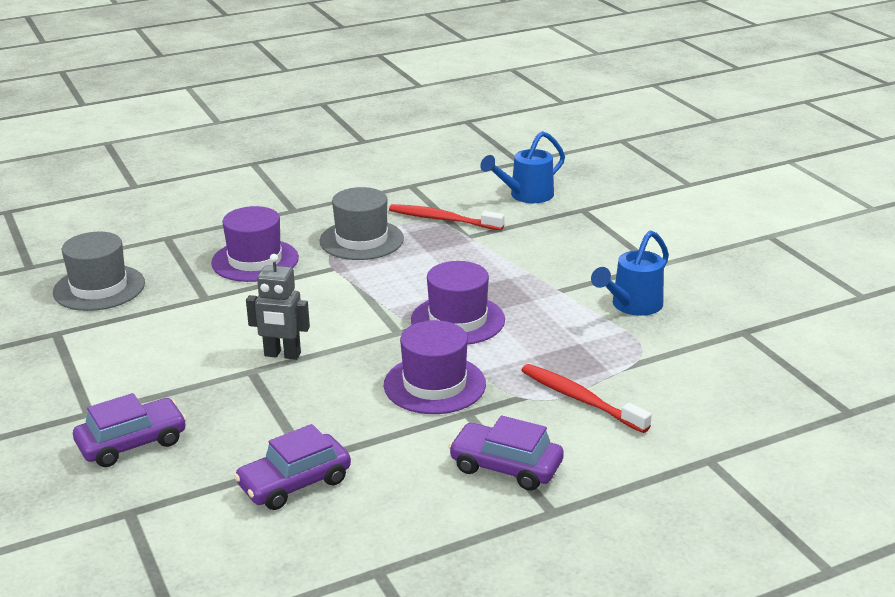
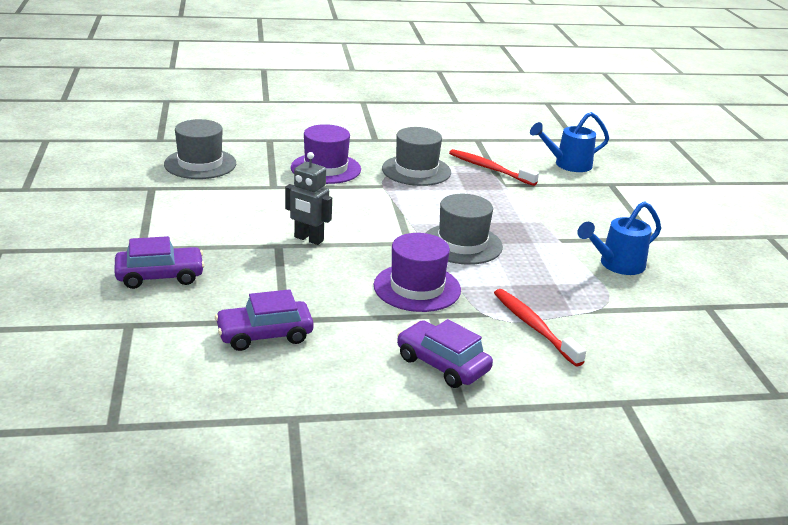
camera: 15 degrees right, 0 degrees up
(458, 320) = (462, 244): purple hat -> grey hat

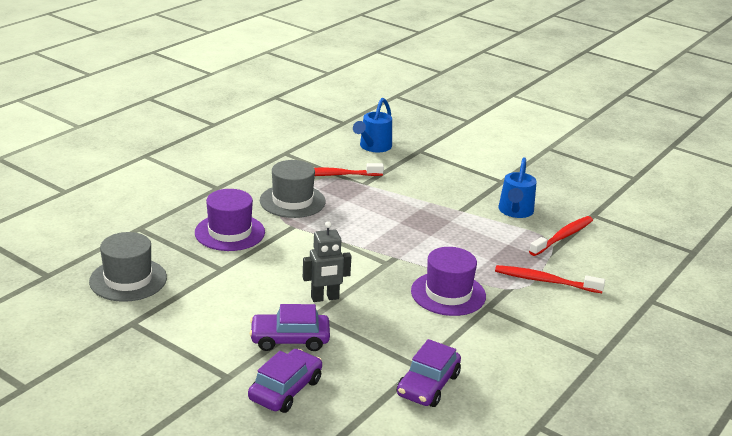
camera: 45 degrees left, 0 degrees up
(442, 364) = (545, 336): purple car -> purple car (290, 339)
(462, 244) = (417, 245): grey hat -> none
(629, 306) = (562, 237): none -> red toothbrush

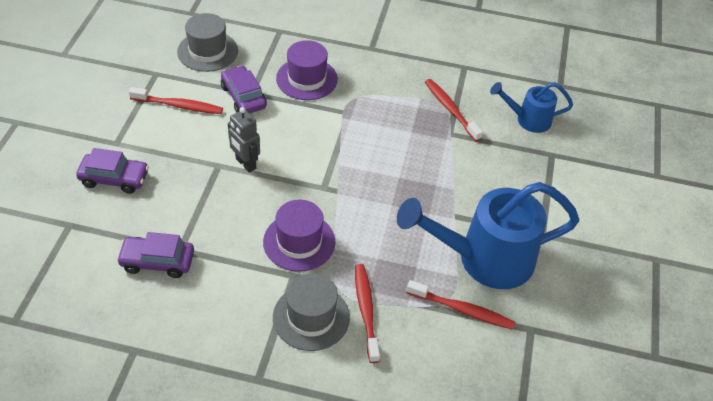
camera: 65 degrees right, 20 degrees up
(202, 319) = (179, 105): none -> red toothbrush
(290, 339) = (177, 161): purple car -> purple car (243, 97)
(292, 201) = (383, 98): grey hat -> grey hat (311, 317)
(515, 212) = (485, 259): blue watering can -> blue watering can, size x1.90

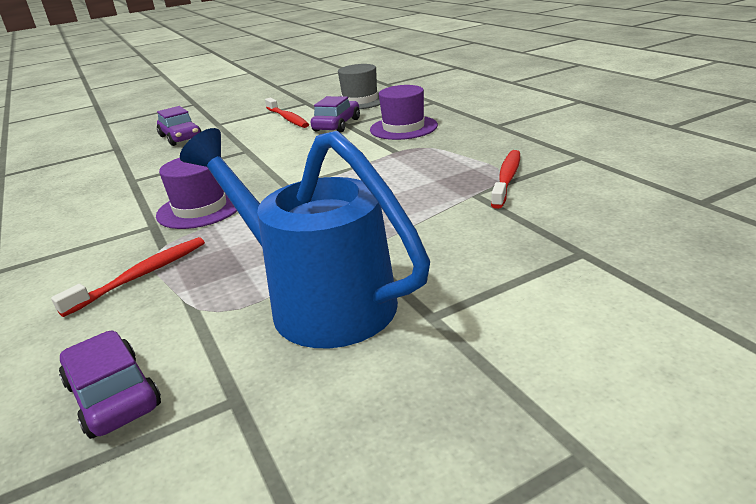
camera: 55 degrees right, 20 degrees down
(157, 262) = (108, 181): purple car -> purple car (113, 395)
(245, 164) = (264, 155): grey robot -> none
(311, 317) = (103, 256): grey hat -> none
(462, 310) = (209, 328): red toothbrush -> none
(528, 119) = (598, 214): blue watering can -> none

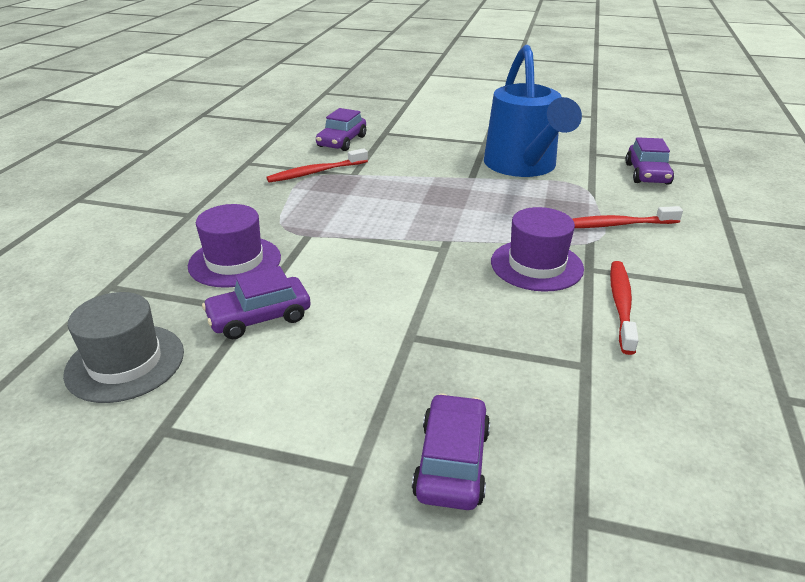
camera: 140 degrees left, 5 degrees up
(287, 118) = (265, 389): red toothbrush -> red toothbrush (621, 305)
(583, 214) = (342, 141): none -> purple car

